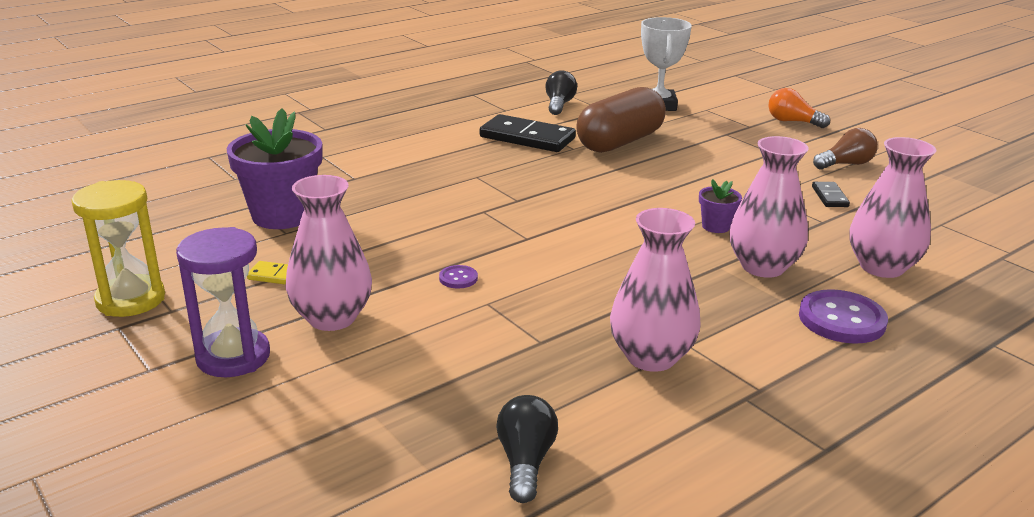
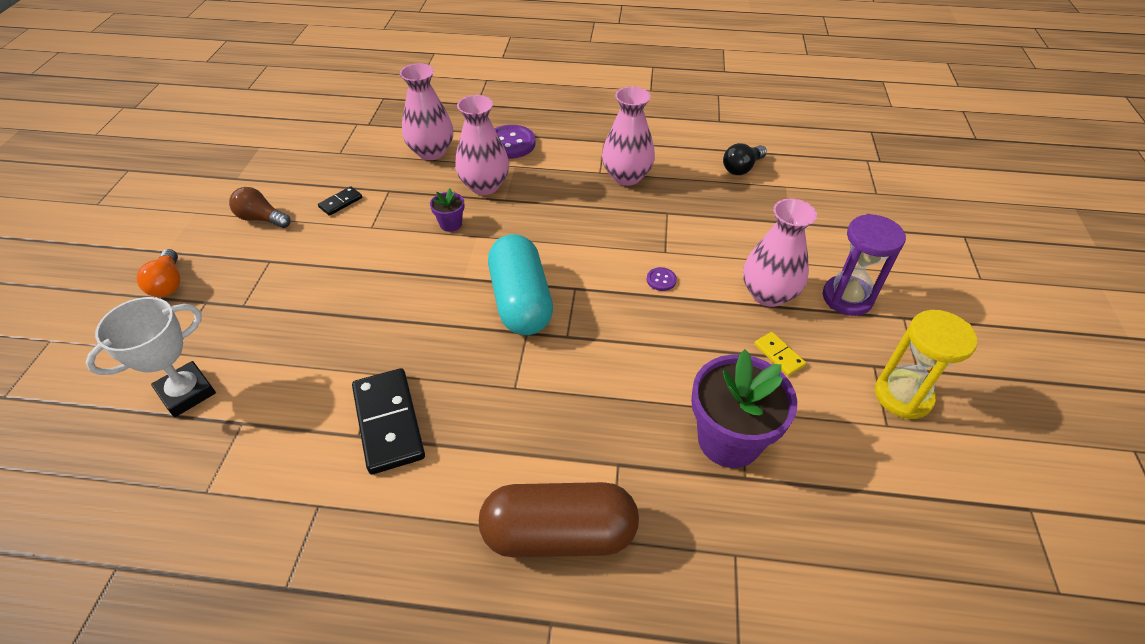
camera: 135 degrees left, 20 degrees up
(555, 212) = (521, 301): none -> turquoise capsule
(559, 105) = (256, 471): black light bulb -> none
(620, 142) = (333, 354): brown capsule -> brown capsule (559, 533)

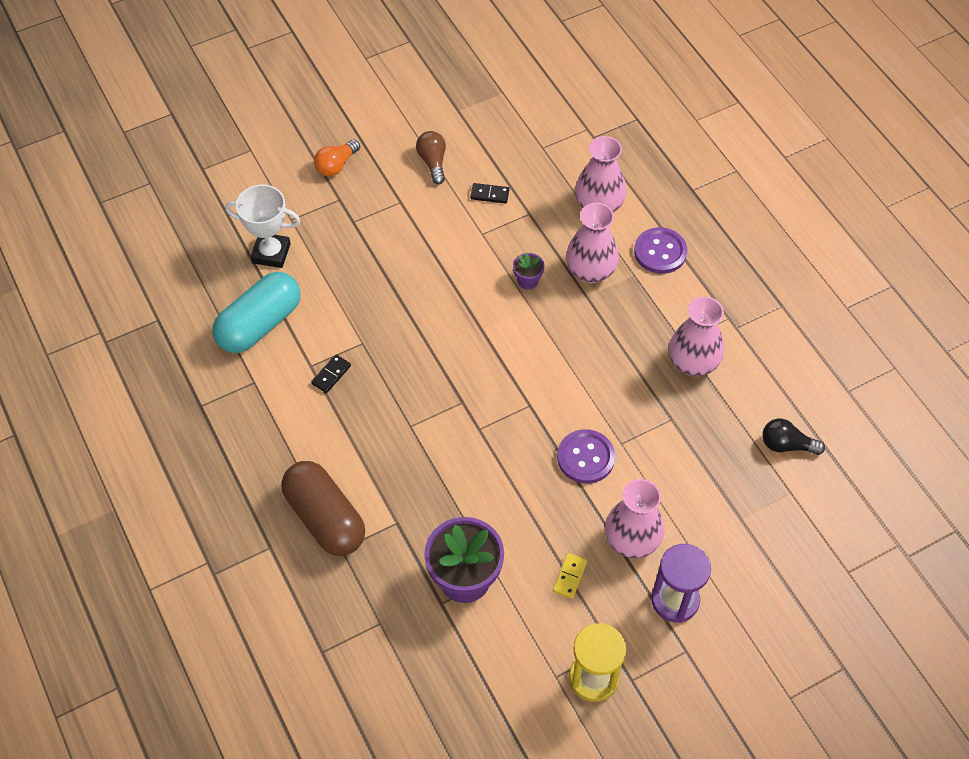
camera: 55 degrees right, 10 degrees up
(389, 422) = (331, 375): black domino -> black domino, size x0.49
(521, 301) = (488, 379): turquoise capsule -> turquoise capsule (260, 324)
(661, 280) = (585, 457): purple button -> purple button, size x2.06

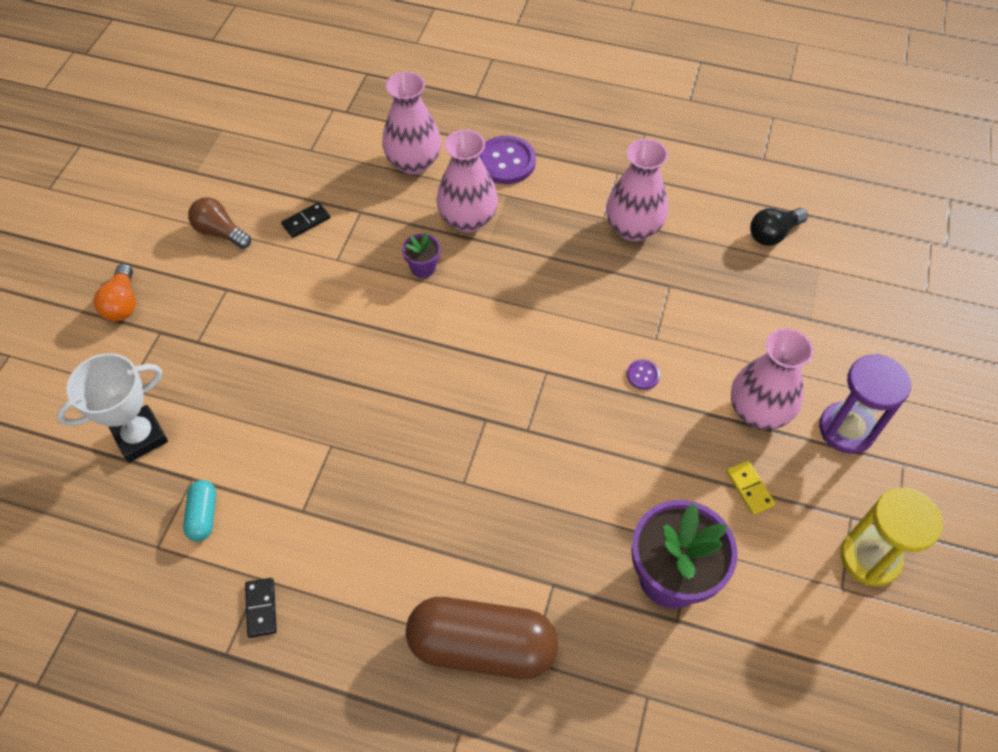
camera: 45 degrees left, 0 degrees up
(260, 324) = (203, 515): turquoise capsule -> turquoise capsule, size x0.45
(331, 375) = (333, 501): black domino -> black domino (261, 608)
(585, 457) = (643, 375): purple button -> purple button, size x0.49

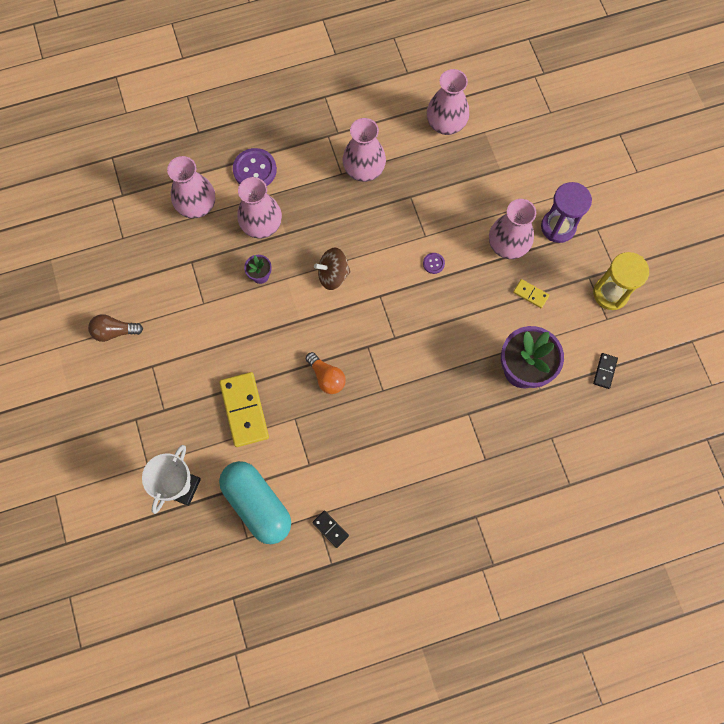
camera: 35 degrees left, 15 degrees up
(123, 303) = (95, 416): orange light bulb -> orange light bulb (326, 377)
(203, 515) = (257, 504): turquoise capsule -> turquoise capsule, size x2.21
(282, 398) = (244, 410): none -> yellow domino
(306, 221) = (163, 290): black domino -> black domino (605, 371)
(482, 646) = (456, 469): brown capsule -> none
(507, 316) = (333, 275): none -> brown spinning top
(773, 234) = (446, 124): black light bulb -> pink vase

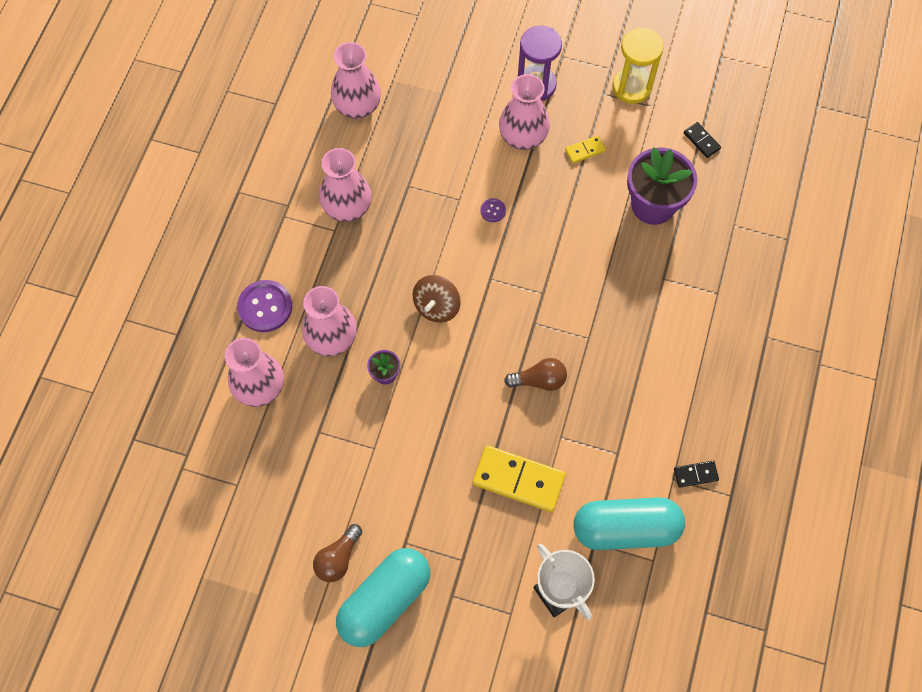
camera: 55 degrees left, 5 degrees down
(105, 379) = (385, 600): none -> turquoise capsule
(326, 377) = (539, 380): orange light bulb -> brown light bulb

